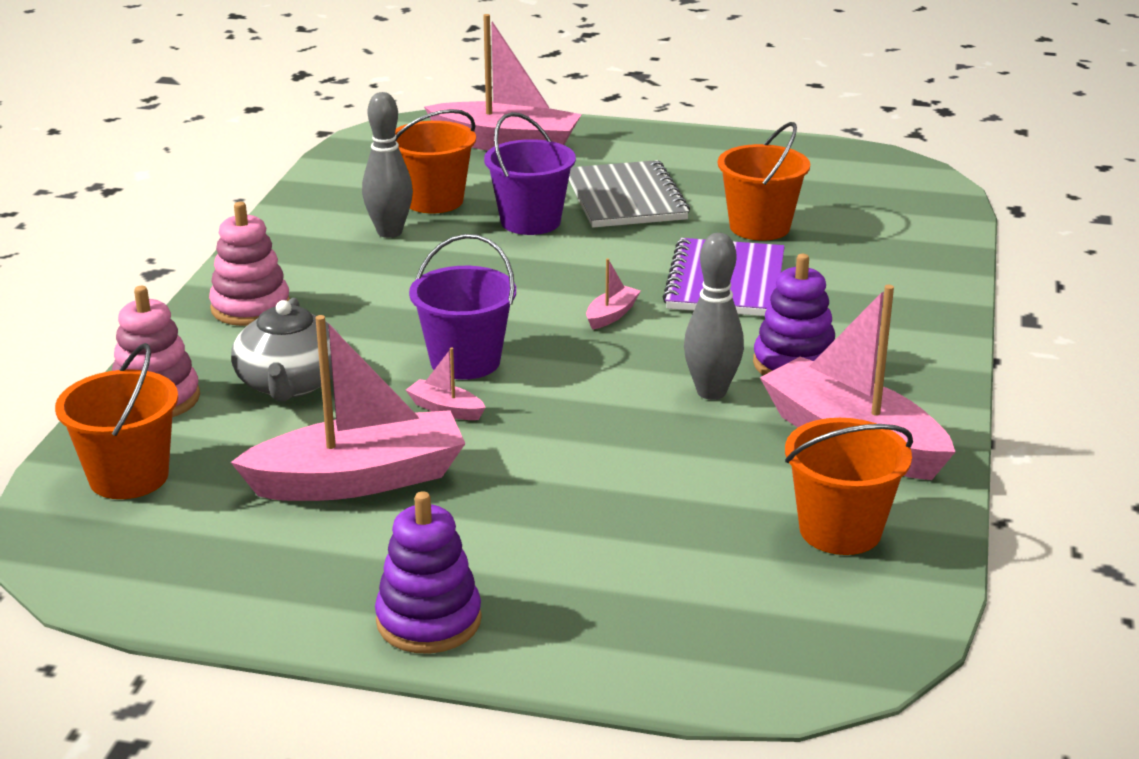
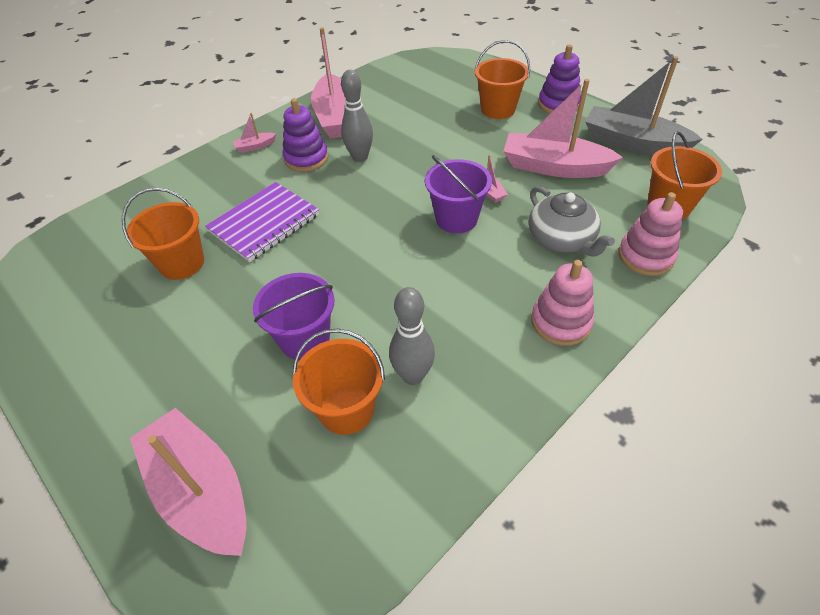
camera: 145 degrees left, 20 degrees up
(221, 576) = (633, 143): none -> grey boat
(290, 383) = (562, 239): grey teapot -> grey teapot turned 120 degrees clockwise
(611, 315) = (350, 223): pink boat -> pink boat (255, 146)
(626, 198) = (214, 337): grey notebook -> none
(840, 530) = (387, 89): orange bucket -> orange bucket (498, 109)

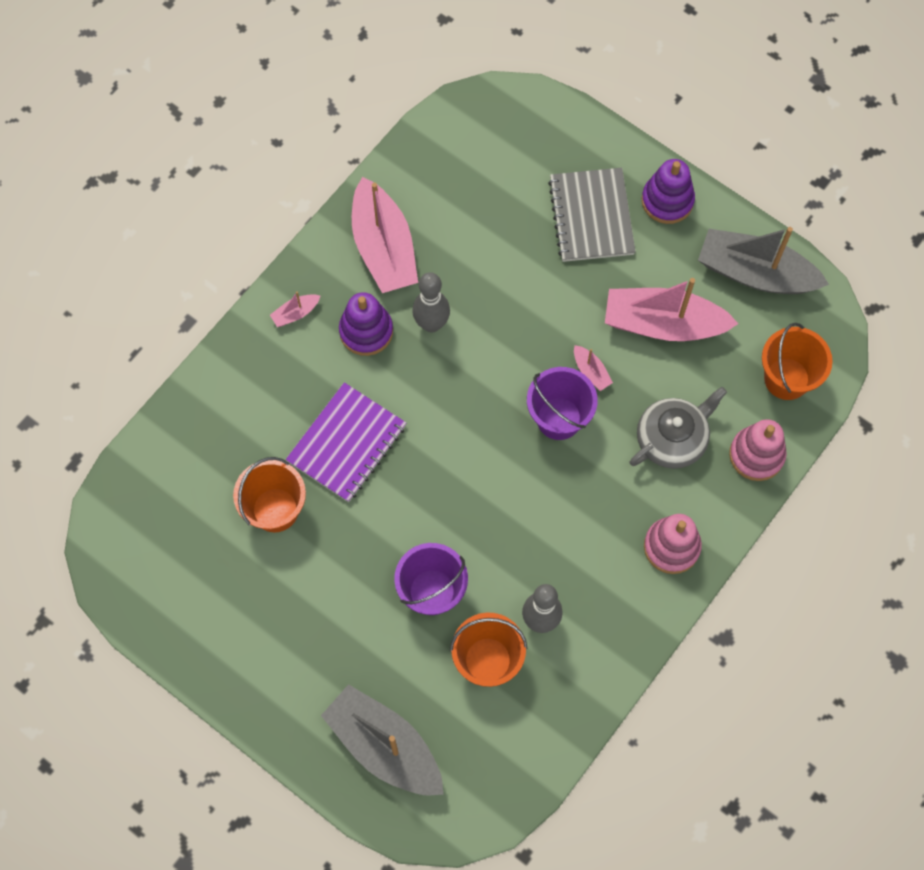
camera: 10 degrees left, 20 degrees up
(201, 491) = (384, 746): pink boat -> grey boat
(498, 109) = (591, 216): orange bucket -> grey notebook
(562, 239) = (672, 438): grey teapot -> grey teapot turned 90 degrees counterclockwise

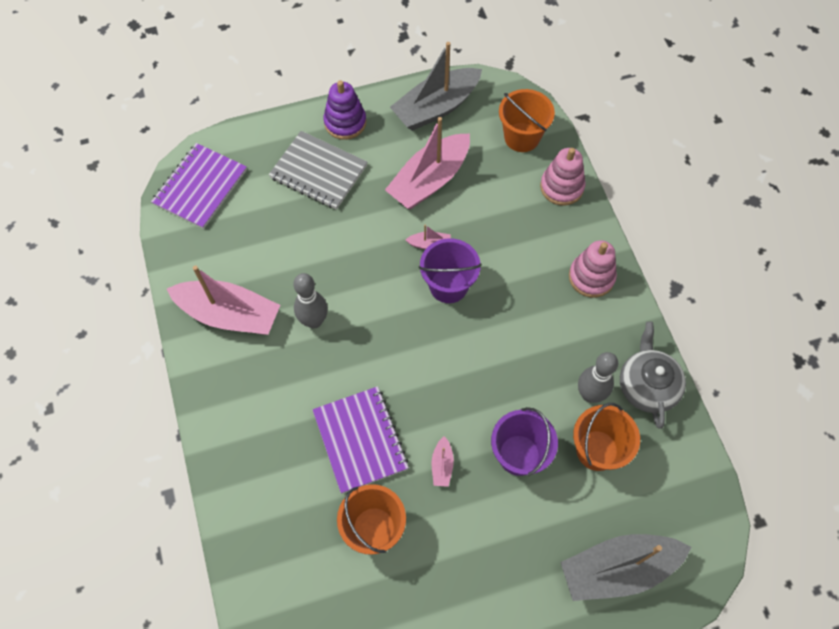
camera: 55 degrees left, 5 degrees down
(295, 313) = (228, 409): pink boat -> pink boat (442, 465)
(366, 331) = (283, 369): purple stacking toy -> none
(492, 126) = (200, 187): none -> purple notebook
(672, 438) = (514, 227): grey teapot -> grey teapot (647, 385)

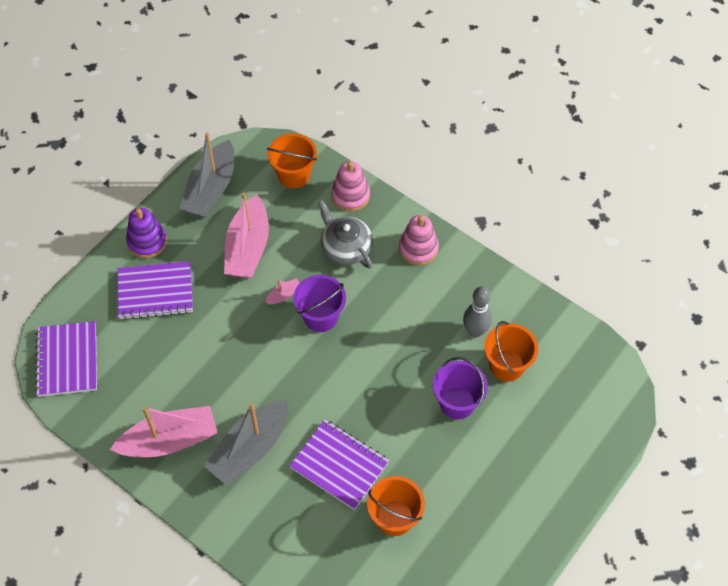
camera: 35 degrees left, 5 degrees down
(314, 321) = (239, 404): grey bowling pin -> none
(318, 172) = (155, 292): grey notebook -> purple notebook
(442, 465) = (410, 444): pink boat -> none
(618, 569) = (575, 434): grey boat -> grey boat (250, 448)
(647, 385) = (509, 300): grey teapot -> grey teapot (346, 247)

